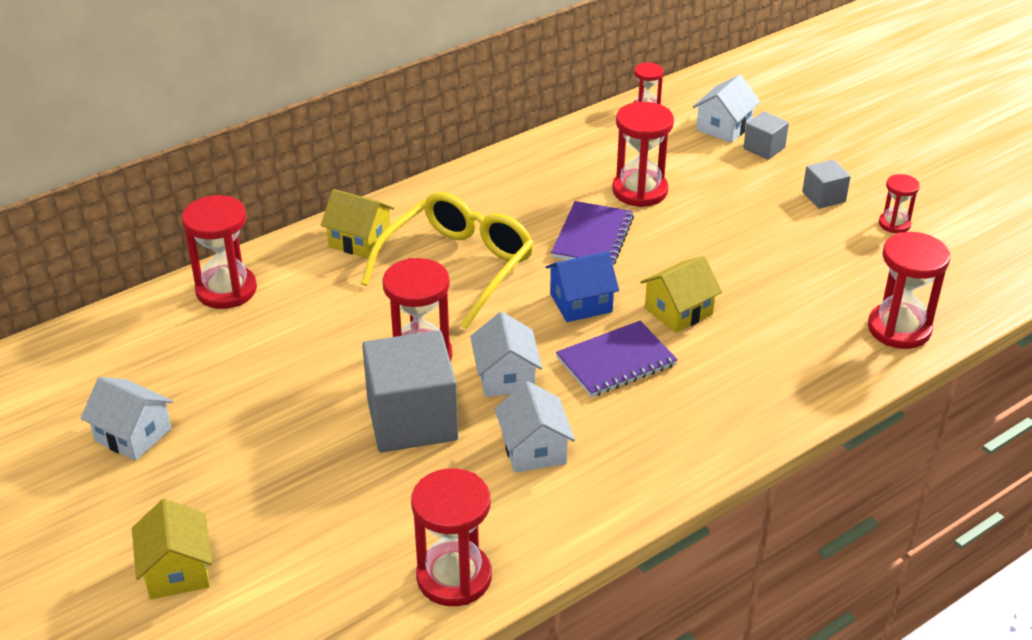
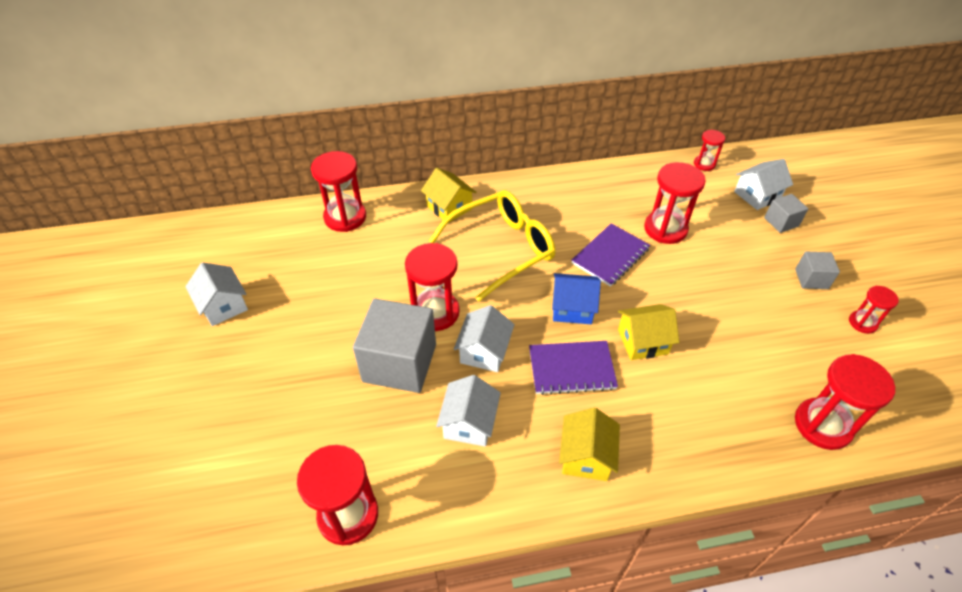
camera: 25 degrees right, 10 degrees up
(177, 570) = (179, 425): yellow house -> yellow house (586, 456)

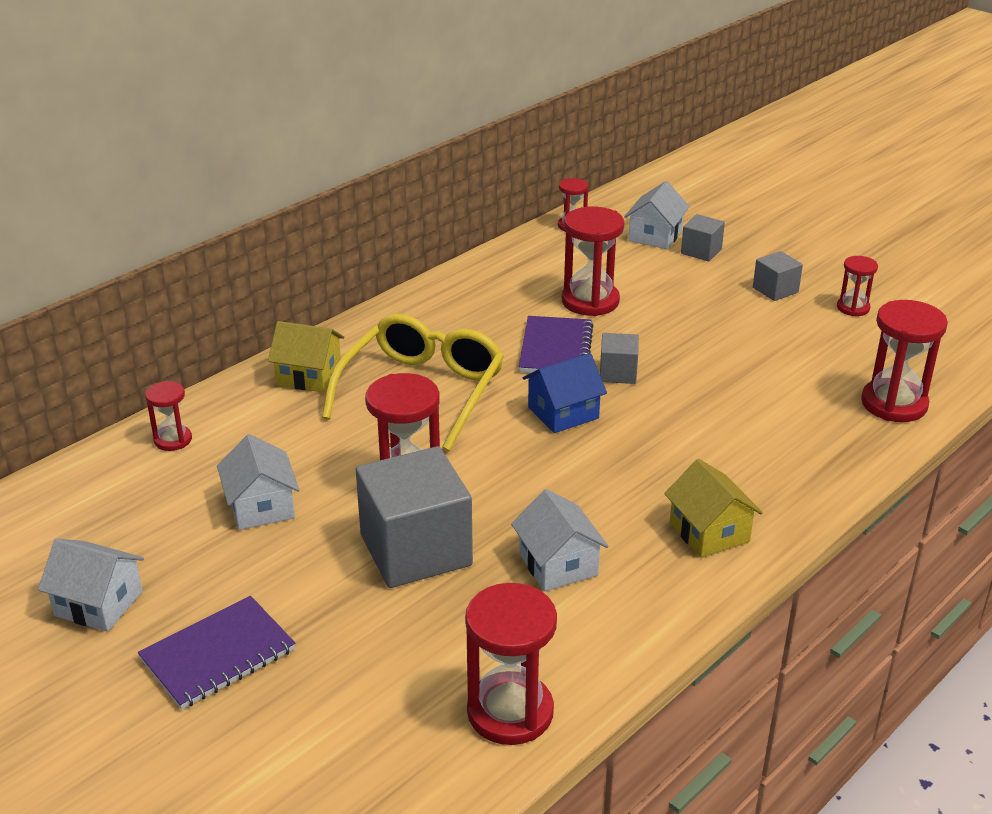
camera: 35 degrees left, 15 degrees down
(345, 217) = (173, 440): red hourglass -> red hourglass, size x0.55
(484, 351) = (505, 494): white house -> white house (261, 506)
(571, 369) = (618, 466): purple notebook -> purple notebook (218, 655)
(635, 295) = (618, 373): none -> grey cube
(642, 341) = (667, 410): yellow house -> none

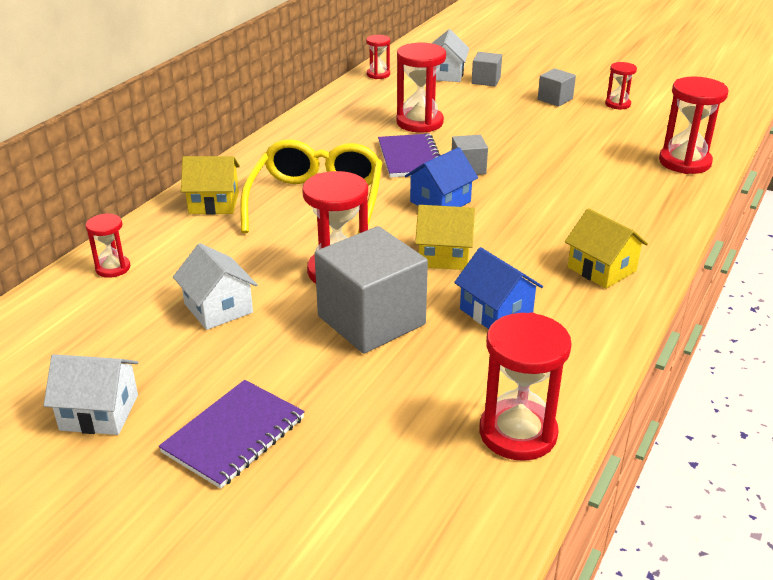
camera: 15 degrees left, 0 degrees up
(534, 484) = (444, 256): none -> yellow house
(558, 564) = (496, 312): white house -> blue house

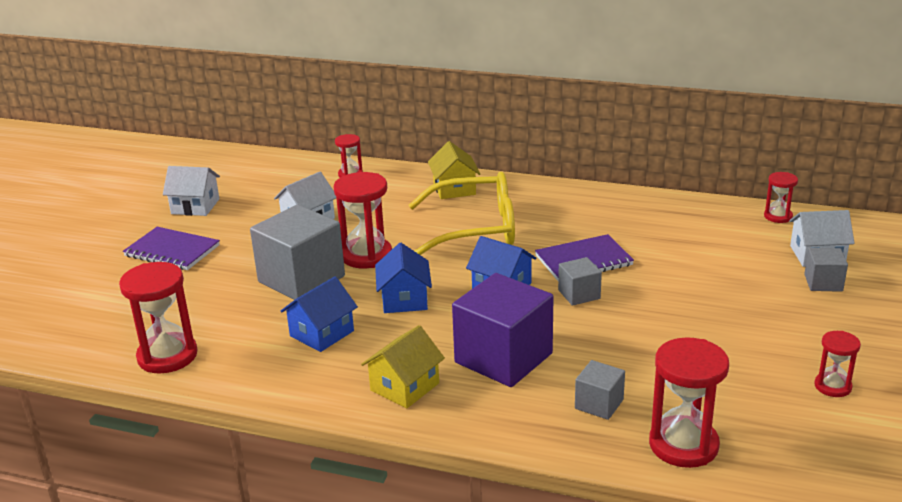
camera: 80 degrees right, 5 degrees down
(99, 412) = (195, 206): white house -> white house turned 75 degrees counterclockwise
(419, 122) = (670, 255): red hourglass -> none
(444, 256) = (404, 299): yellow house -> blue house
(555, 99) = (807, 336): grey cube -> grey cube (599, 404)
(562, 215) = (503, 358): none -> purple cube

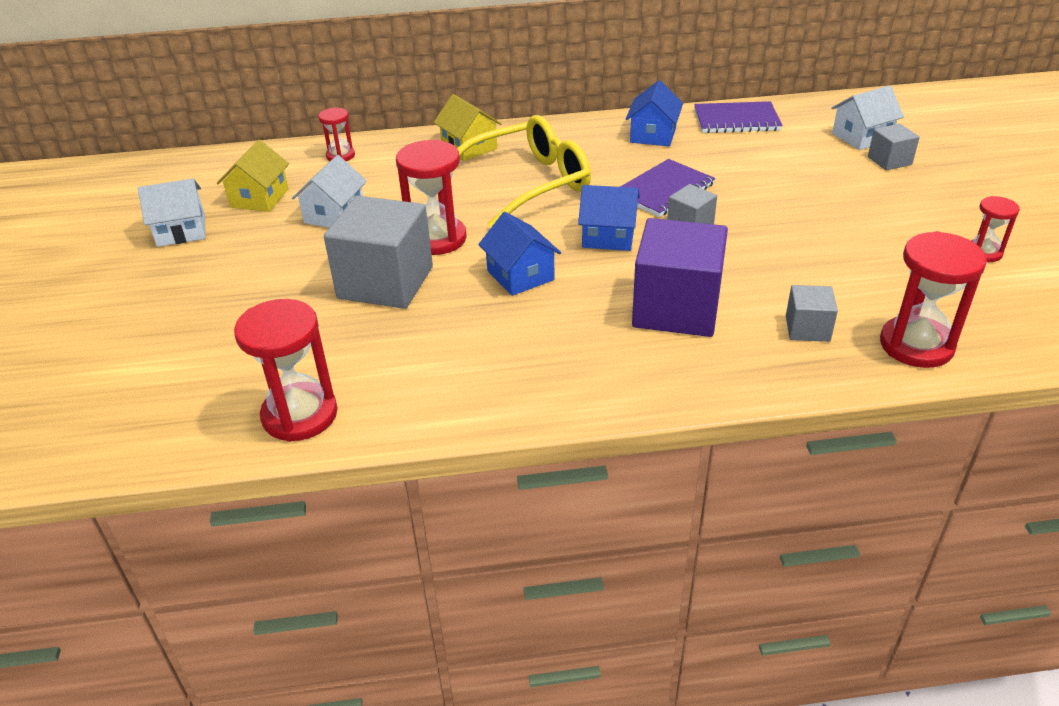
camera: 25 degrees left, 10 degrees up
(172, 251) = (196, 289): purple notebook -> purple notebook (736, 120)
(322, 333) = (462, 336): blue house -> blue house (653, 135)
(404, 387) = (604, 368): yellow house -> yellow house (259, 198)
(778, 216) = (797, 109): red hourglass -> none

